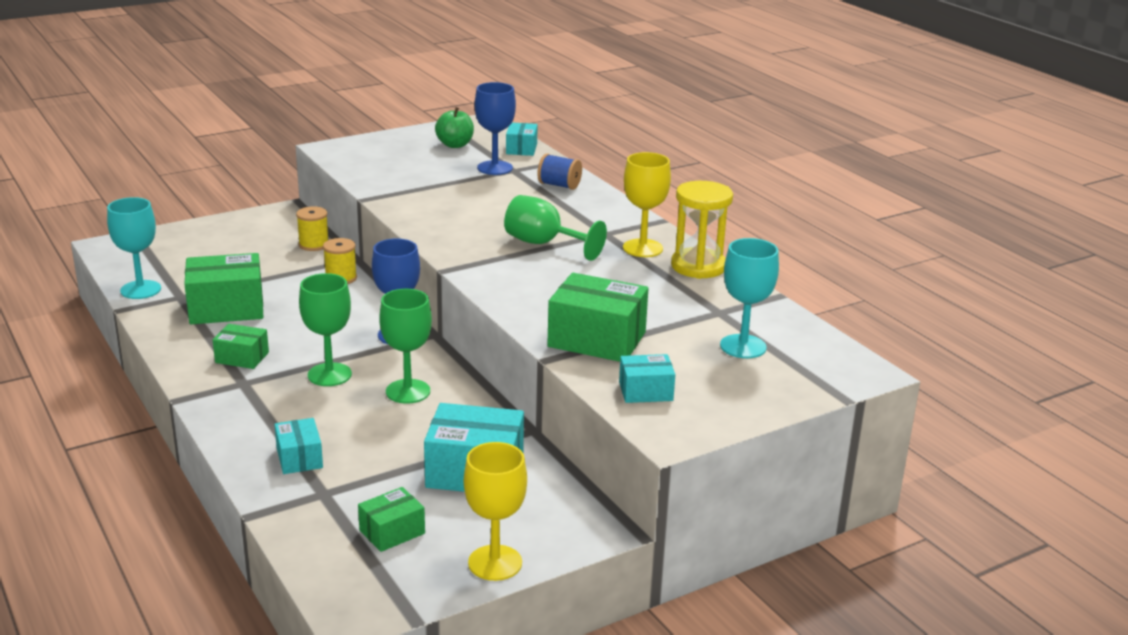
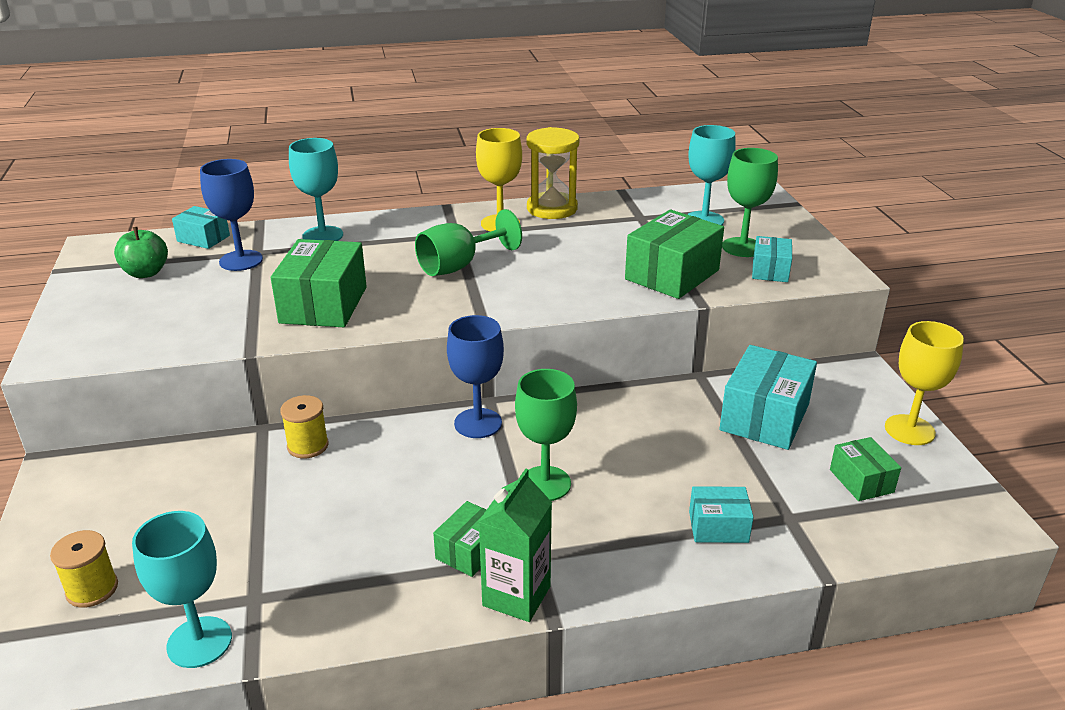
camera: 70 degrees left, 5 degrees up
(199, 382) = (516, 596): none -> green carton
(226, 308) = (323, 553): green box -> green box (323, 305)
(314, 245) = (193, 456): yellow spool -> yellow spool (92, 589)
(408, 391) = (603, 434): green goblet -> green goblet (742, 247)
(559, 185) = (323, 235): blue spool -> turquoise goblet

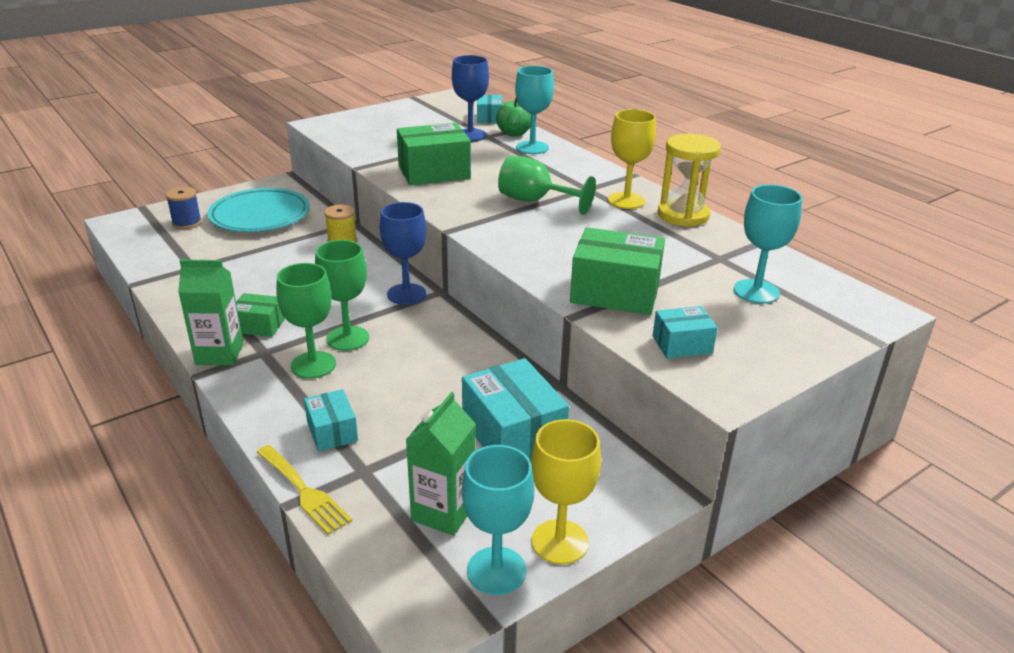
camera: 65 degrees right, 0 degrees up
(92, 589) = (187, 223): yellow spool -> blue spool
(146, 273) = (430, 117): green apple -> green apple (514, 133)
(151, 506) = (260, 216): none -> turquoise plate
(199, 642) = (153, 263): turquoise goblet -> turquoise goblet (496, 570)
(742, 247) = (718, 322): green goblet -> green goblet (313, 365)
(764, 417) = (513, 434): turquoise box -> turquoise box turned 60 degrees clockwise
(810, 563) = (304, 491): none -> yellow fork
(861, 481) = (443, 512): green box -> green carton

